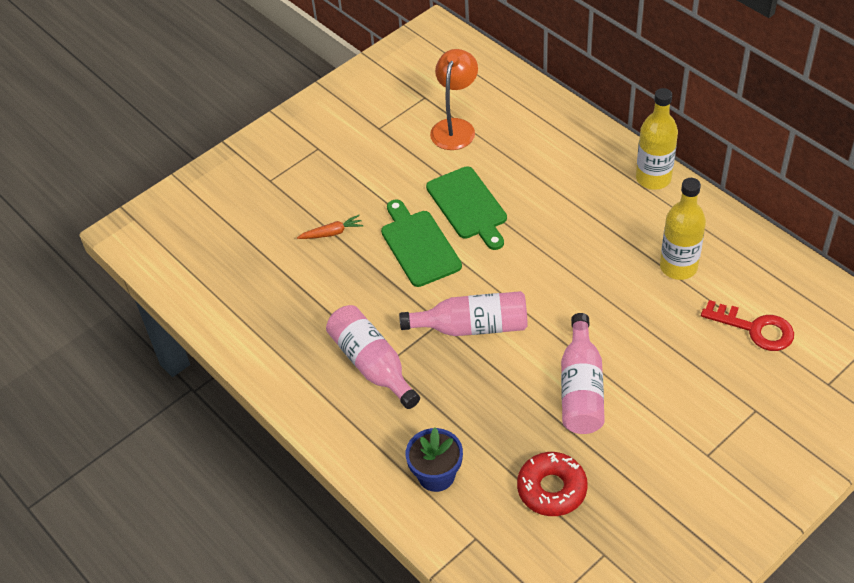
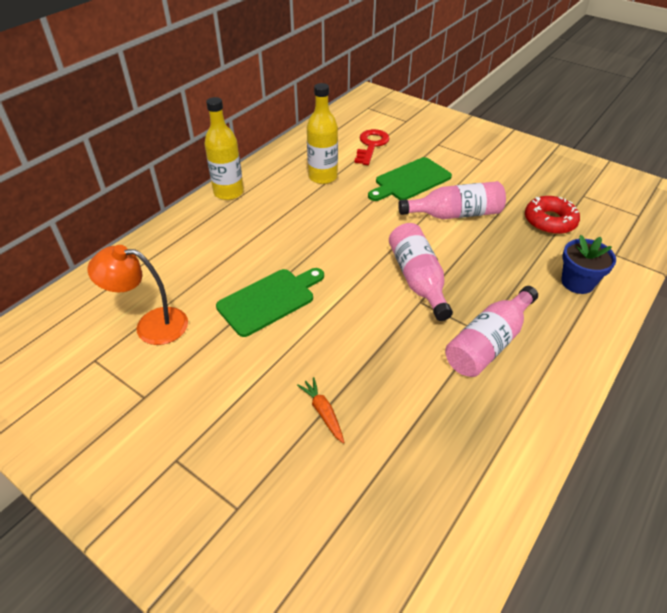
camera: 105 degrees left, 5 degrees down
(419, 245) = (328, 330): green cutting board -> green cutting board (410, 180)

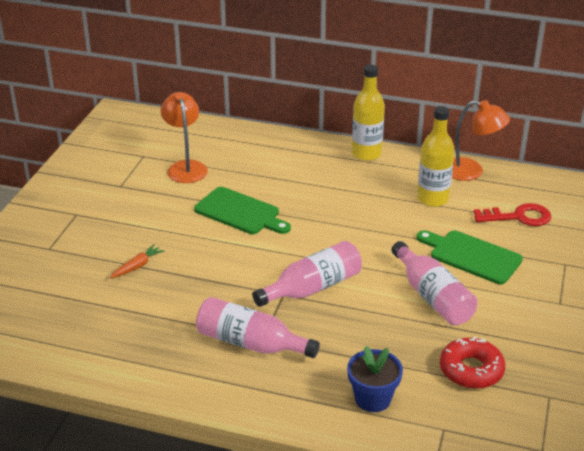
camera: 70 degrees right, 10 degrees down
(297, 148) = (471, 172): none -> orange lamp

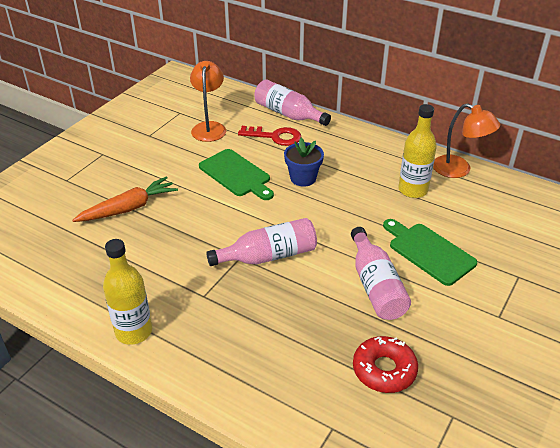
camera: 15 degrees right, 5 degrees up
(137, 266) = (129, 208): orange carrot -> orange carrot, size x1.87
(251, 343) = (191, 299): pink bottle -> pink bottle (288, 114)
(366, 154) = (369, 139): yellow bottle -> yellow bottle (134, 331)
(373, 399) = (277, 379): blue flower pot -> blue flower pot (303, 178)
(518, 217) = (488, 221): red key -> red key (275, 137)

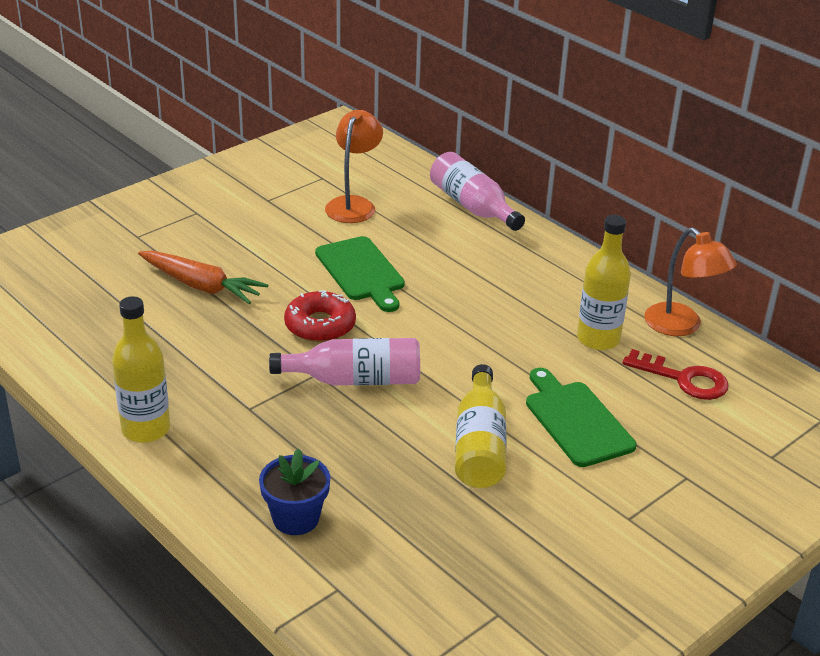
camera: 15 degrees right, 5 degrees down
(129, 208) = (201, 286): orange carrot -> orange carrot turned 45 degrees clockwise
(275, 137) = (438, 233): red key -> red key (683, 379)
(303, 178) = (450, 294): blue flower pot -> blue flower pot (296, 518)
(375, 285) = (479, 445): pink bottle -> yellow bottle
(384, 370) = (437, 543): red donut -> red donut (320, 325)

